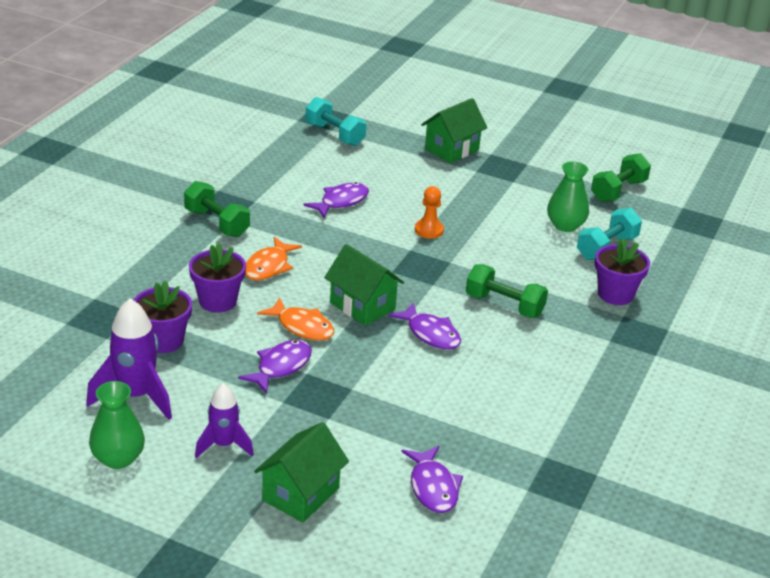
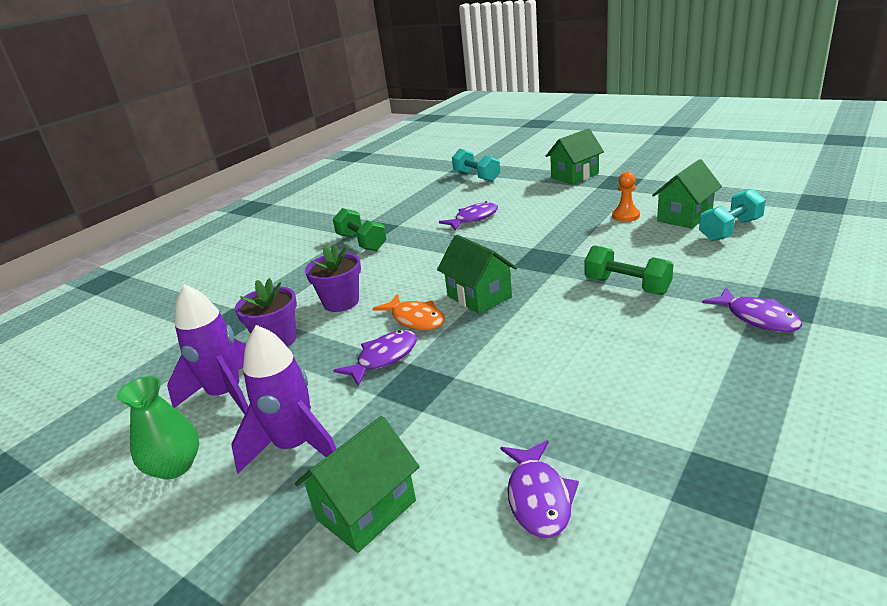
camera: 15 degrees right, 5 degrees down
(224, 445) = (295, 447): purple rocket -> purple rocket, size x1.57
(268, 266) = (397, 271): orange fish -> none
(429, 230) = (551, 231): orange pawn -> orange pawn (625, 216)
(430, 334) = (547, 317): purple fish -> purple fish (757, 318)
(565, 225) = (684, 217): green vase -> green house
(615, 294) = (748, 268): purple flower pot -> none
(618, 191) = (733, 188): green dumbbell -> none

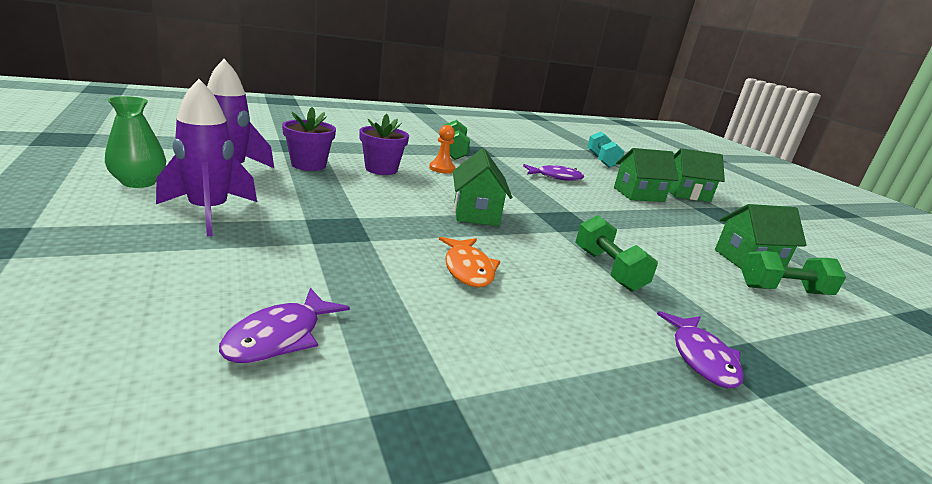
camera: 25 degrees right, 5 degrees down
(366, 510) = (172, 265): green house -> green house (638, 194)
(384, 358) = (348, 206): purple fish -> none
(415, 319) = (408, 200): orange fish -> orange fish (468, 269)
(625, 216) = (689, 233): orange pawn -> orange pawn (442, 169)
(730, 230) = (783, 290): turquoise dumbbell -> green dumbbell

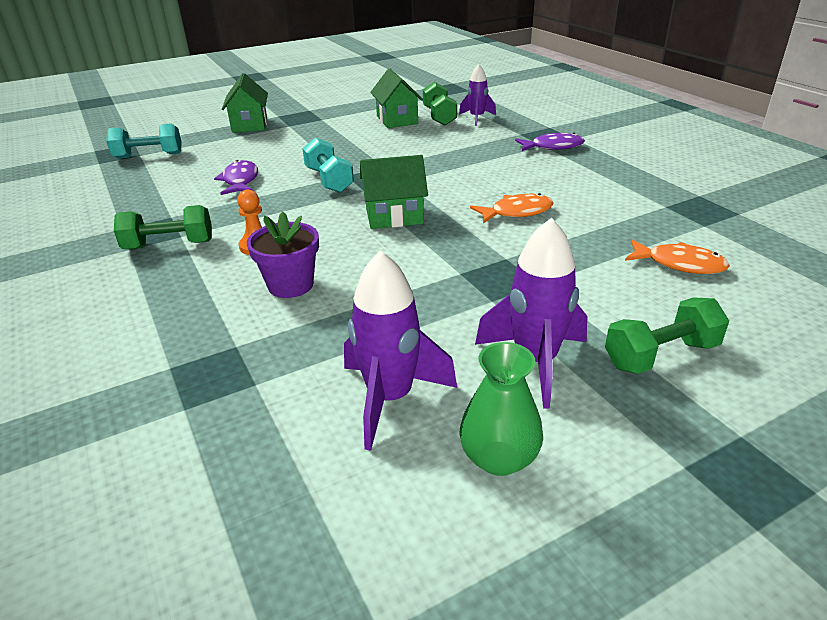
camera: 90 degrees left, 10 degrees up
(279, 337) = (679, 264): purple fish -> orange fish
(308, 165) = (312, 342): purple flower pot -> none
(557, 203) = (329, 180): none -> turquoise dumbbell
(607, 269) = (463, 164): green dumbbell -> green dumbbell (661, 355)
(638, 194) = (270, 144): green house -> none
(800, 319) = (477, 118): none -> purple rocket

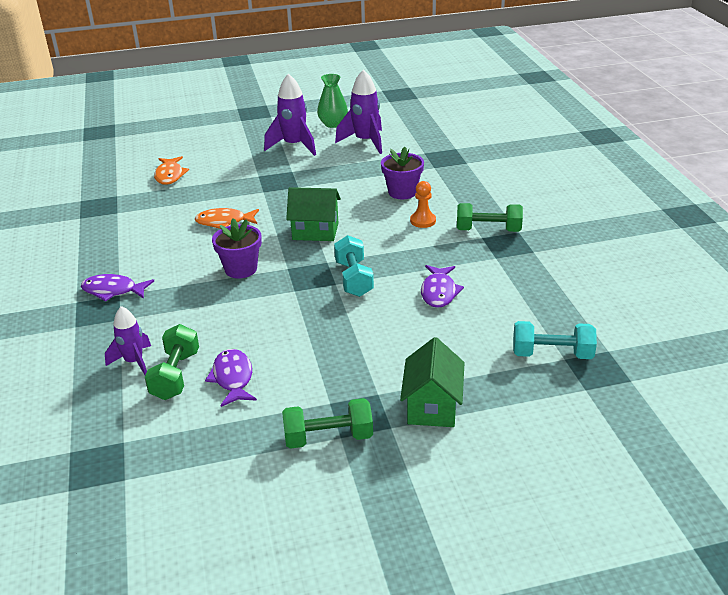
camera: 165 degrees left, 0 degrees up
(397, 120) = (233, 378): green house -> purple fish
(450, 174) = (241, 269): none -> purple flower pot
(661, 355) = (237, 142): green dumbbell -> green dumbbell (328, 438)
(679, 264) = (170, 175): orange fish -> orange fish turned 135 degrees counterclockwise

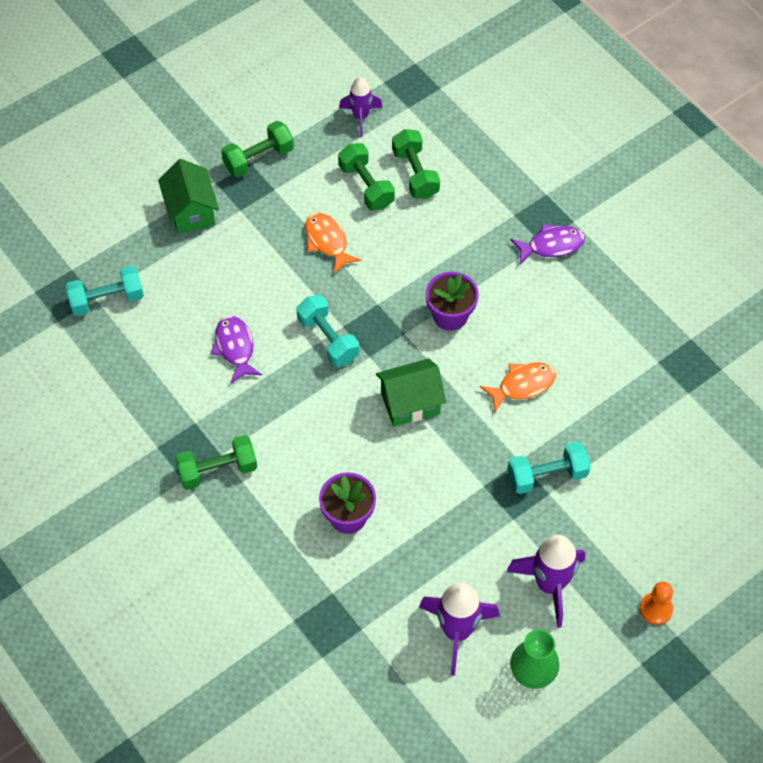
camera: 155 degrees right, 25 degrees up
(134, 362) = (460, 175): purple rocket -> purple rocket (361, 117)
(170, 175) = (660, 455): orange fish -> orange fish (327, 241)
(233, 378) = (366, 186): purple fish -> green dumbbell
(252, 182) = (547, 476): none -> turquoise dumbbell
(423, 221) = (298, 464): orange pawn -> orange pawn (656, 609)

